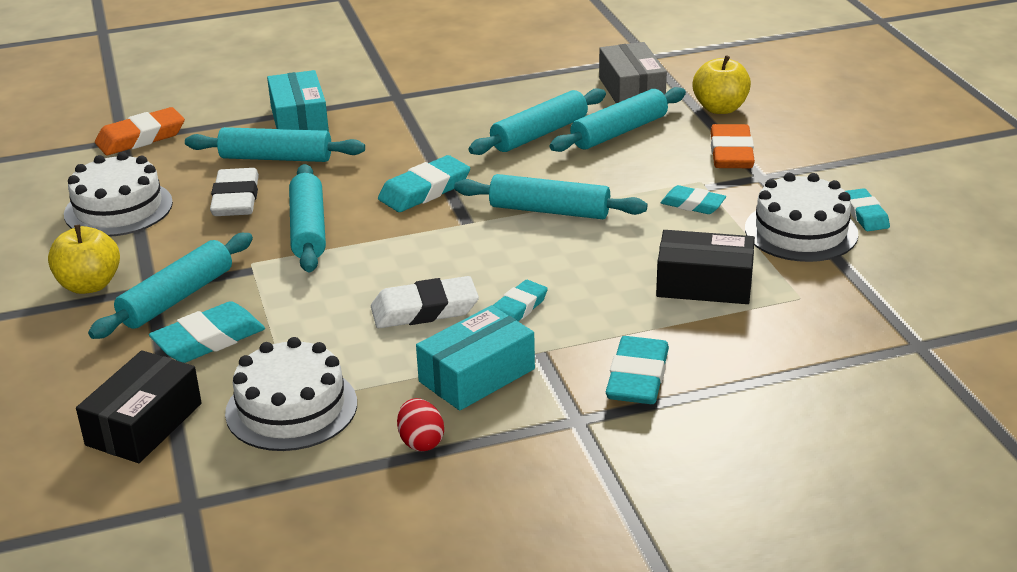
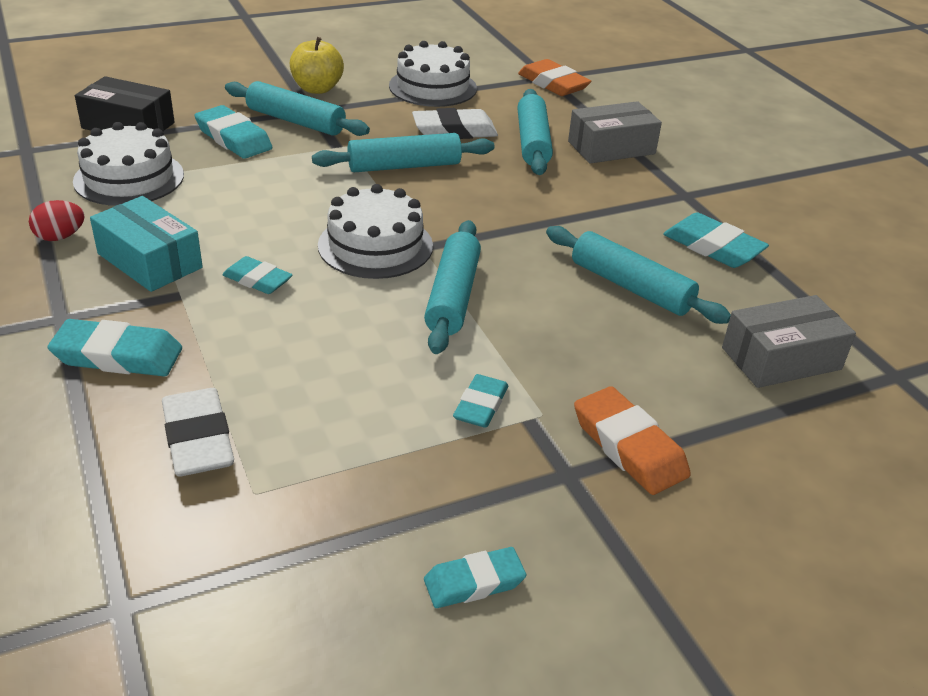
camera: 80 degrees right, 5 degrees up
(299, 120) = (611, 148): turquoise box -> grey box
(424, 190) = (484, 220): turquoise eraser -> turquoise eraser (713, 247)
(424, 310) = (263, 230): white eraser -> white eraser (198, 439)
(619, 132) = (657, 347): turquoise rolling pin -> none
(704, 284) = (292, 409): black box -> none
(720, 108) = (763, 441): yellow apple -> none
(731, 153) = (629, 447): orange eraser -> orange eraser turned 60 degrees clockwise
(801, 231) = (420, 505): white cake -> white cake (375, 245)

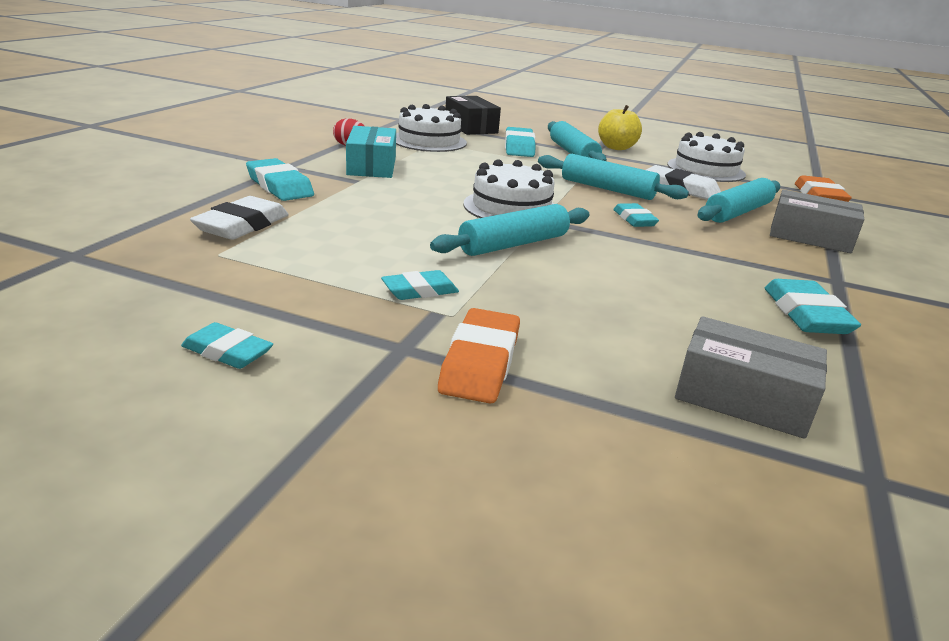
camera: 45 degrees right, 10 degrees down
(257, 280) = (409, 192): turquoise eraser -> turquoise eraser (634, 219)
(631, 287) = (670, 298): turquoise rolling pin -> none

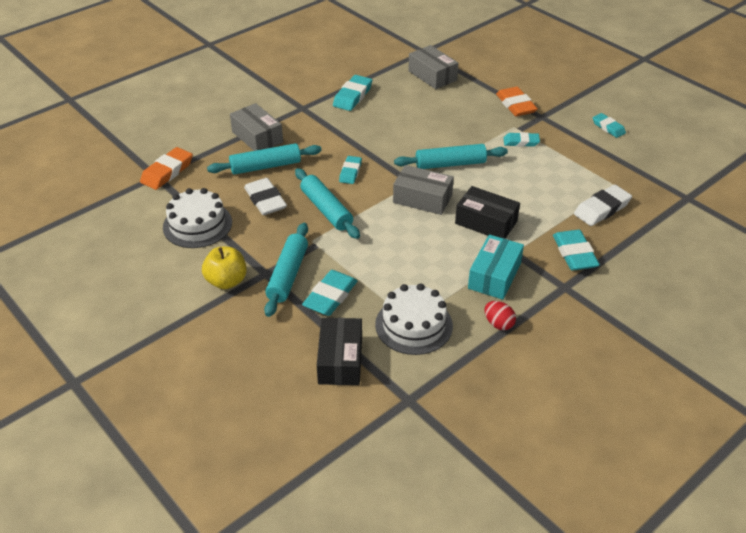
camera: 150 degrees left, 15 degrees up
(410, 198) = (486, 222): none -> black box
(480, 362) = (515, 105): orange eraser -> orange eraser turned 60 degrees counterclockwise
(511, 207) = (422, 199): white cake -> grey box

